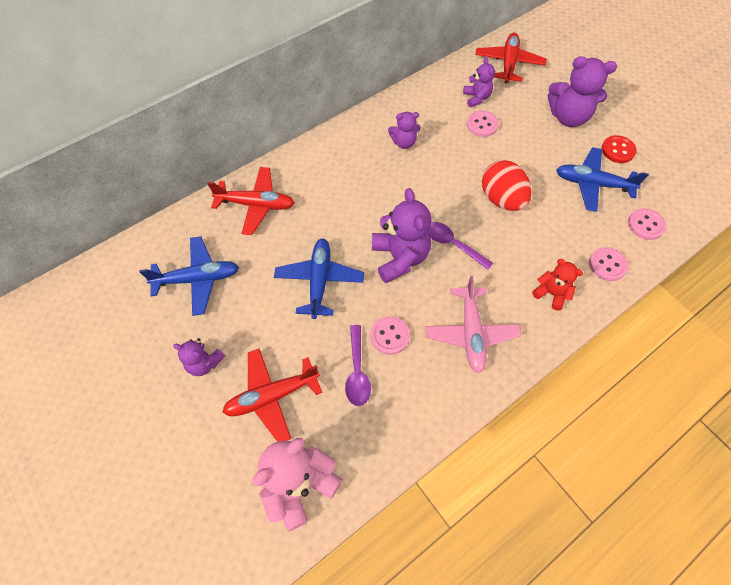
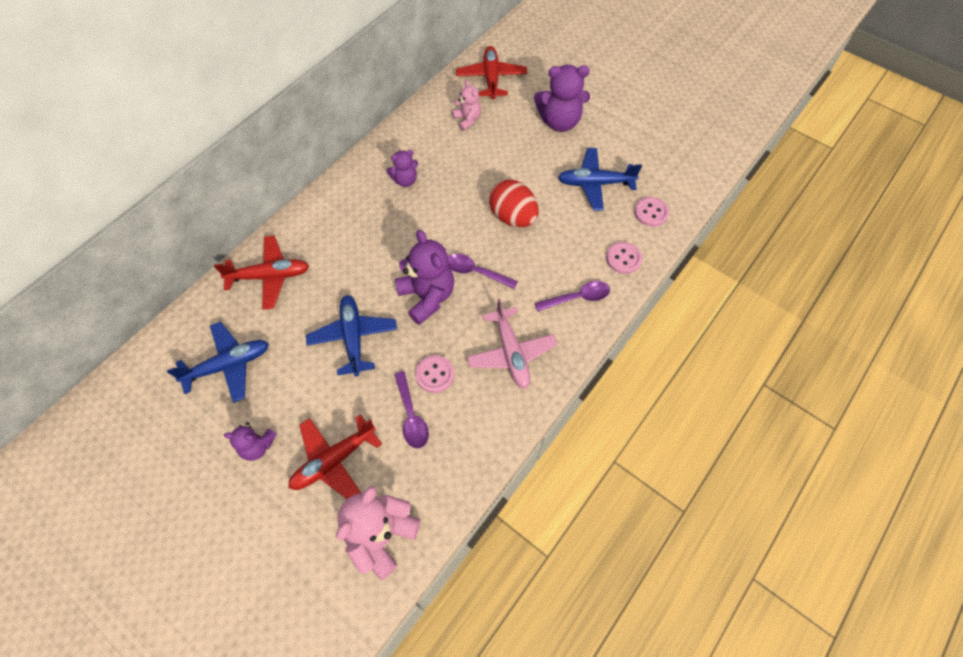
camera: 15 degrees left, 0 degrees up
(476, 98) = (467, 120): purple teddy bear -> pink teddy bear
(482, 125) = (478, 146): pink button -> none
(551, 293) = (577, 298): red teddy bear -> purple spoon
(618, 150) = (612, 145): red button -> none

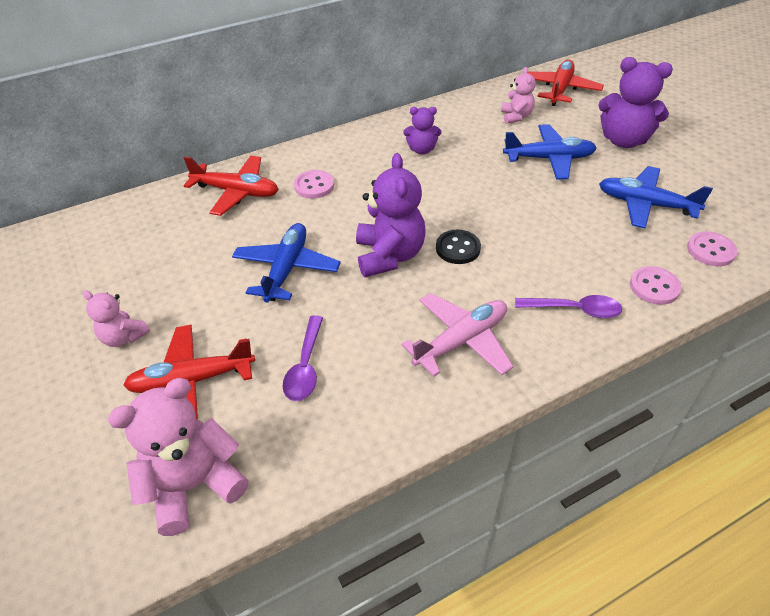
camera: 25 degrees right, 15 degrees down
(228, 365) = (146, 254): blue plane -> blue plane (549, 159)
(257, 446) = (123, 337): purple teddy bear -> pink teddy bear
(435, 374) = (356, 333): pink button -> pink button (314, 186)
(475, 272) = (458, 248): purple spoon -> black button
(511, 353) = (461, 341): pink plane -> pink plane turned 135 degrees counterclockwise
(513, 217) = (528, 210): red egg -> none

